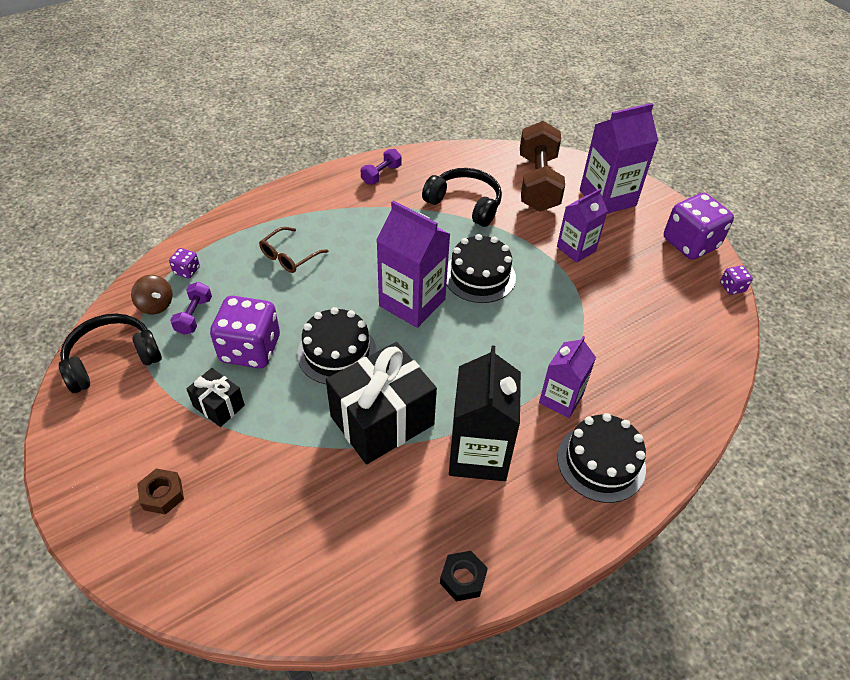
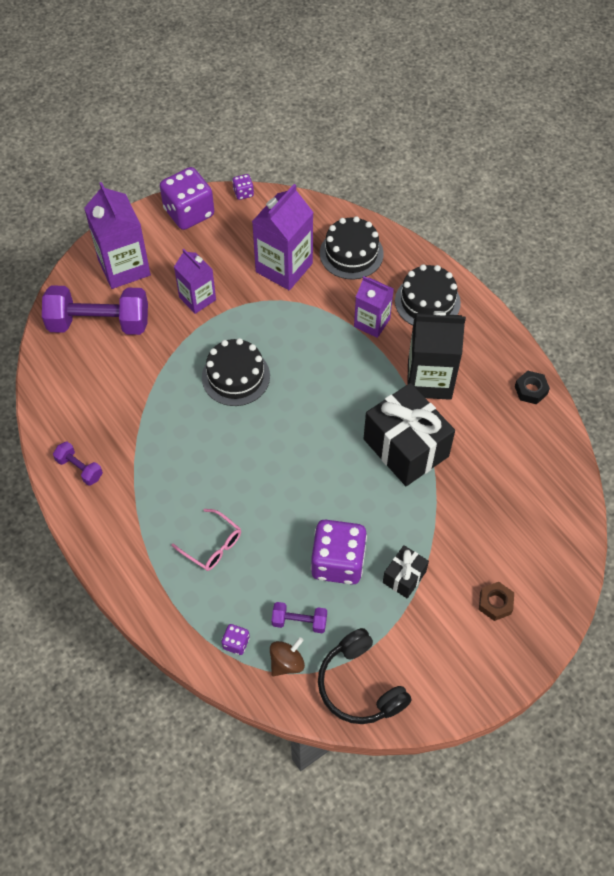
camera: 90 degrees left, 10 degrees up
(289, 256) = (212, 545): brown glasses -> pink glasses
(337, 353) = (337, 488): black cake -> black cake (351, 253)
(412, 302) = (272, 431): purple carton -> purple carton (284, 267)
(465, 204) = (131, 388): black headphones -> none
(538, 183) = (99, 323): brown dumbbell -> purple dumbbell

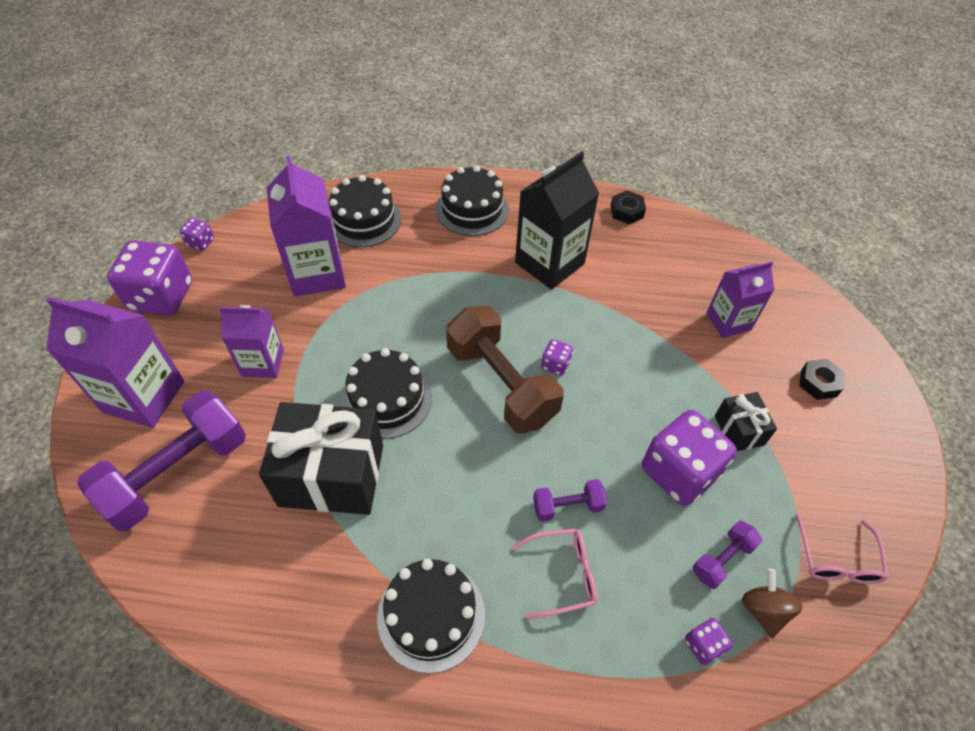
camera: 50 degrees left, 5 degrees down
(79, 468) = (332, 644): purple dumbbell -> purple dumbbell (567, 506)
(133, 500) = (431, 615): none -> black cake
(305, 424) = (501, 384): none -> brown dumbbell
(349, 442) = (555, 364): none -> purple dice
(360, 685) = (836, 559): black headphones -> pink glasses
(372, 323) = (449, 258): purple carton -> purple carton (728, 321)
(406, 447) = (602, 328): black gift -> black gift (331, 475)
(495, 603) = (818, 383): brown nut -> black nut

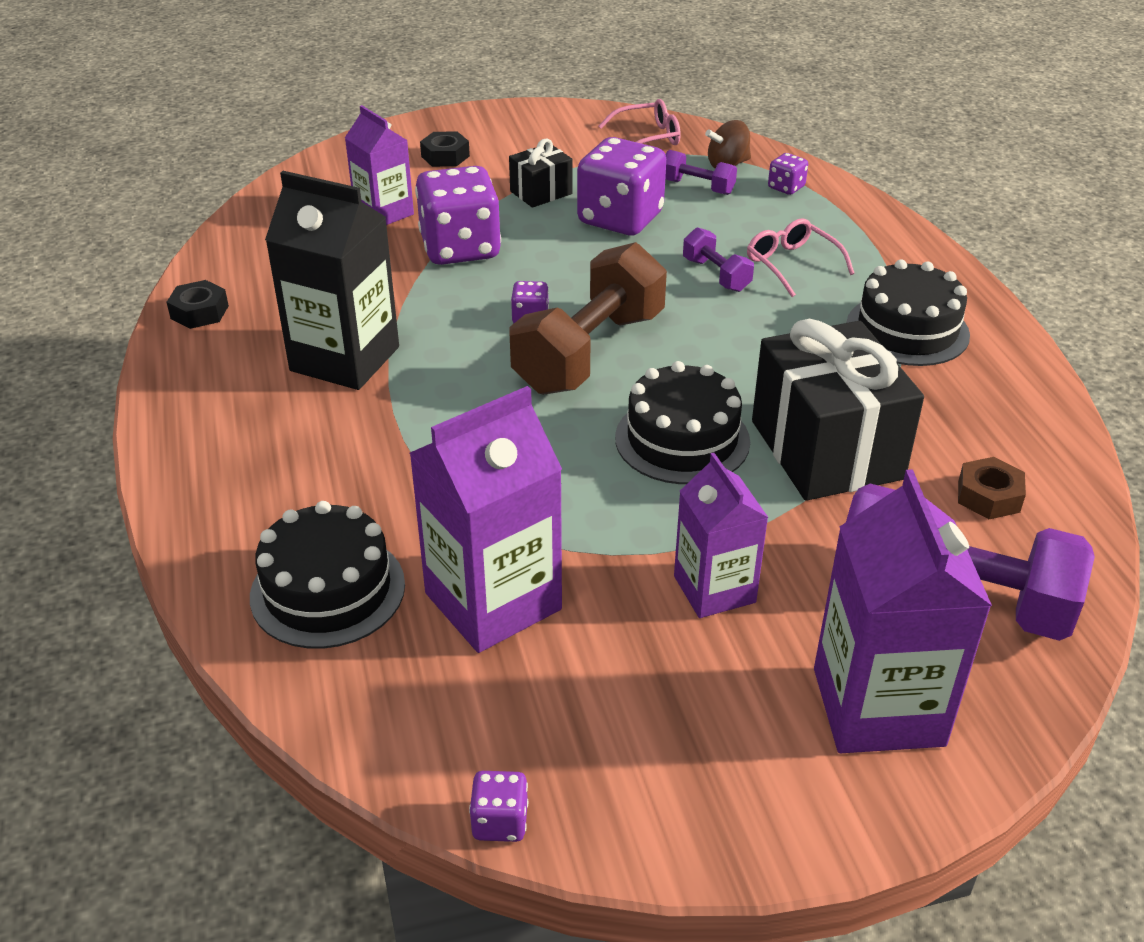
camera: 110 degrees left, 15 degrees down
(161, 296) = (672, 807): purple dice -> purple dice (460, 248)
(231, 550) = (988, 496): none -> brown nut
(472, 209) = (249, 464): black cake -> none

